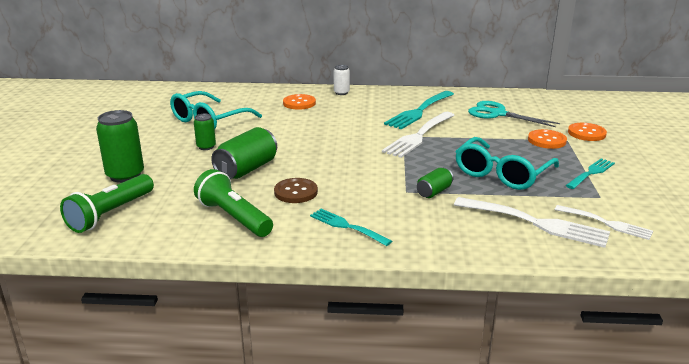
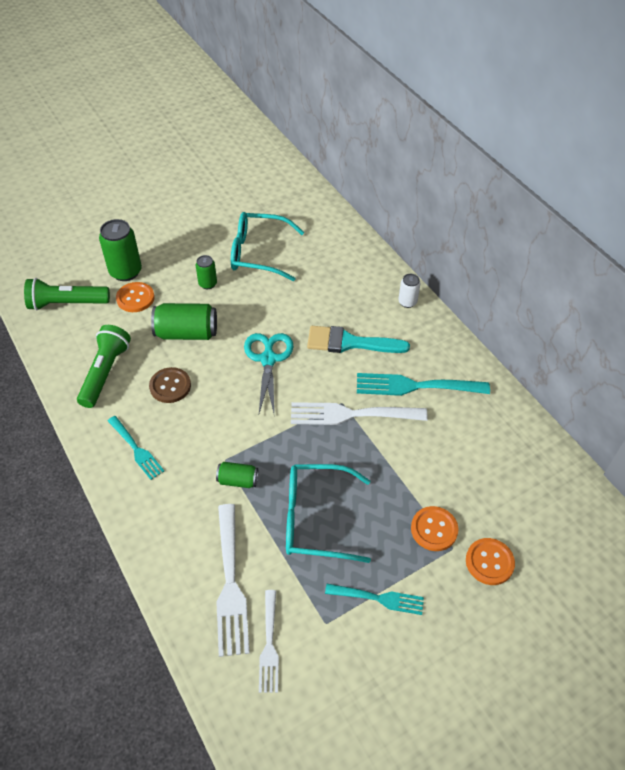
camera: 55 degrees right, 25 degrees up
(299, 103) = (351, 287): orange button -> orange button (135, 298)
(347, 226) = (136, 449): turquoise fork -> turquoise fork turned 135 degrees clockwise
(351, 118) = (349, 342): none -> turquoise brush
(497, 114) = (472, 456): turquoise scissors -> turquoise scissors (268, 359)

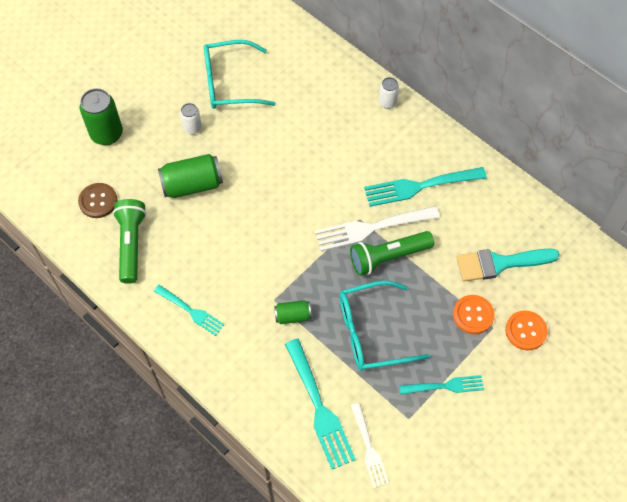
camera: 15 degrees left, 10 degrees up
(67, 303) = (63, 182): green flashlight -> green flashlight (388, 257)
(135, 298) = (128, 160): orange button -> none
(170, 386) = (198, 242): brown button -> brown button (98, 201)
(207, 284) = (192, 128): green can -> white can
(230, 583) = (319, 407): white fork -> turquoise fork
(268, 359) = (278, 193): turquoise scissors -> none
(349, 342) = (347, 157): turquoise brush -> turquoise brush (500, 263)

